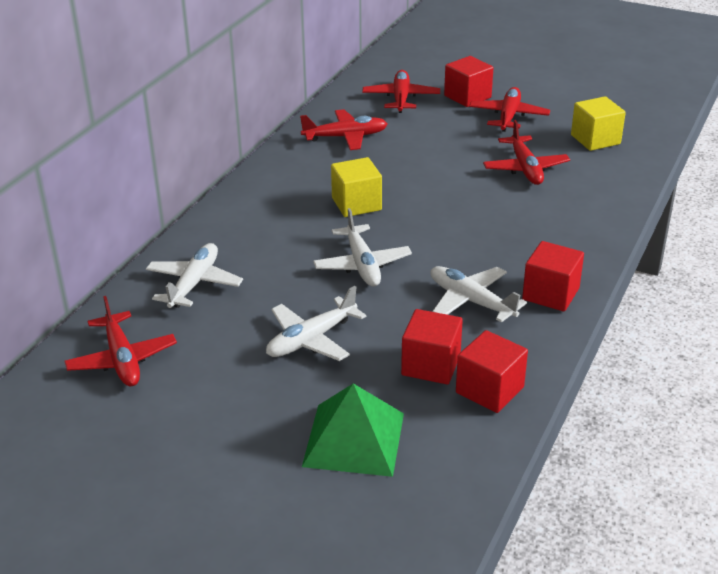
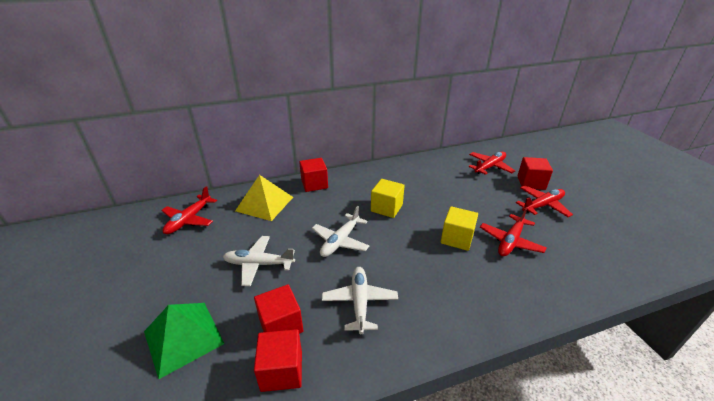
camera: 45 degrees right, 0 degrees up
(194, 283) = (264, 204): white plane -> yellow pyramid
(346, 137) = (432, 172): red plane -> none
(550, 294) = (411, 334): red cube -> red cube (314, 184)
(595, 139) = (588, 249): yellow cube -> yellow cube (457, 238)

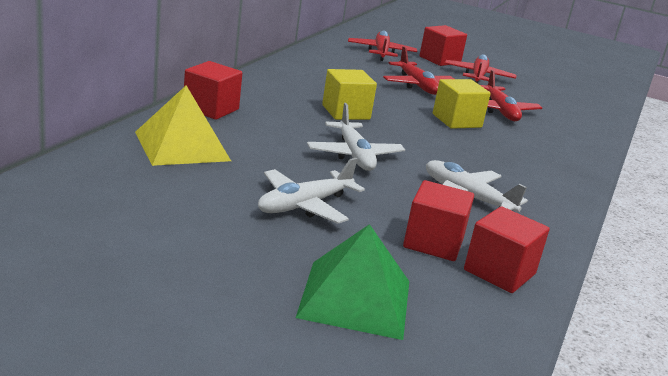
camera: 50 degrees left, 10 degrees down
(189, 220) = (96, 195): red plane -> red plane (417, 85)

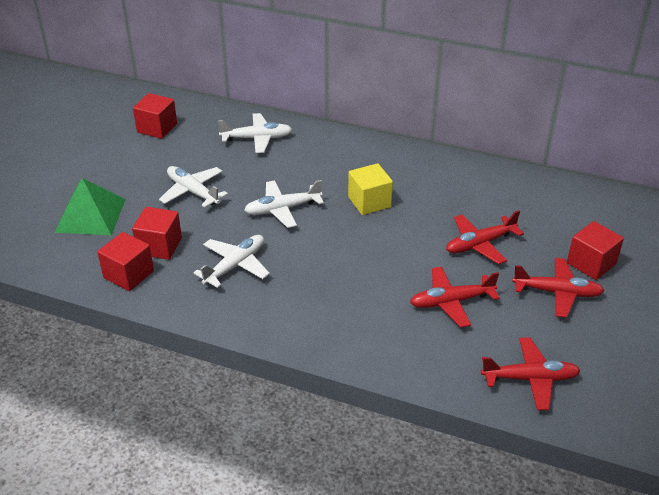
camera: 90 degrees right, 15 degrees up
(182, 146) = (257, 138): yellow pyramid -> white plane
(211, 109) = (328, 140): red cube -> red cube (157, 128)
(381, 52) = (568, 219): red plane -> red plane (530, 378)
(456, 121) = (398, 268): yellow cube -> none

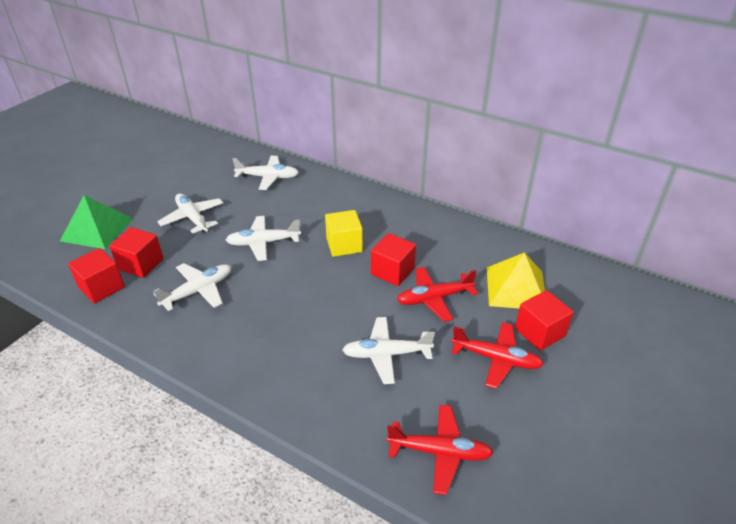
camera: 10 degrees right, 0 degrees up
(157, 128) = (188, 160): red cube -> red cube (392, 271)
(451, 302) = (386, 354): red plane -> white plane
(557, 225) = (516, 288): none -> yellow pyramid

